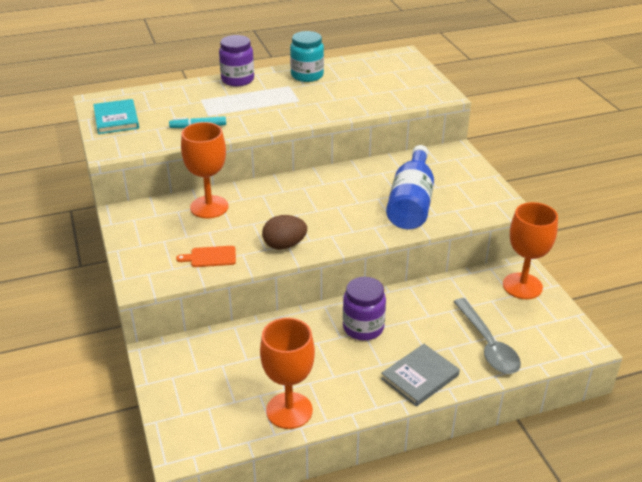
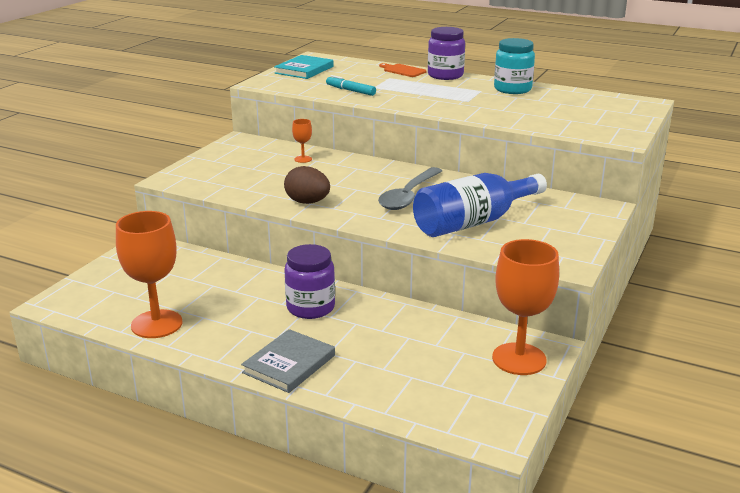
camera: 45 degrees right, 10 degrees down
(209, 207) = (303, 159): orange goblet -> orange goblet, size x0.44
(210, 257) = (242, 186): orange cutting board -> orange cutting board (403, 70)
(420, 377) = (289, 364): grey book -> grey book turned 60 degrees counterclockwise
(488, 345) = (394, 379): grey spoon -> grey spoon (408, 196)

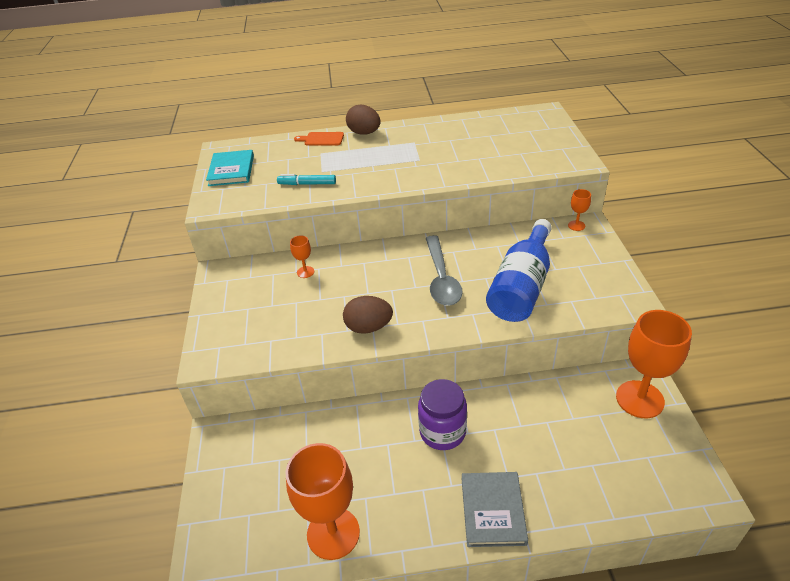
camera: 30 degrees left, 15 degrees up
(445, 75) = (364, 133): purple jar -> brown egg
(512, 89) = (436, 131): turquoise jar -> none
(591, 204) = (576, 225): none -> orange goblet

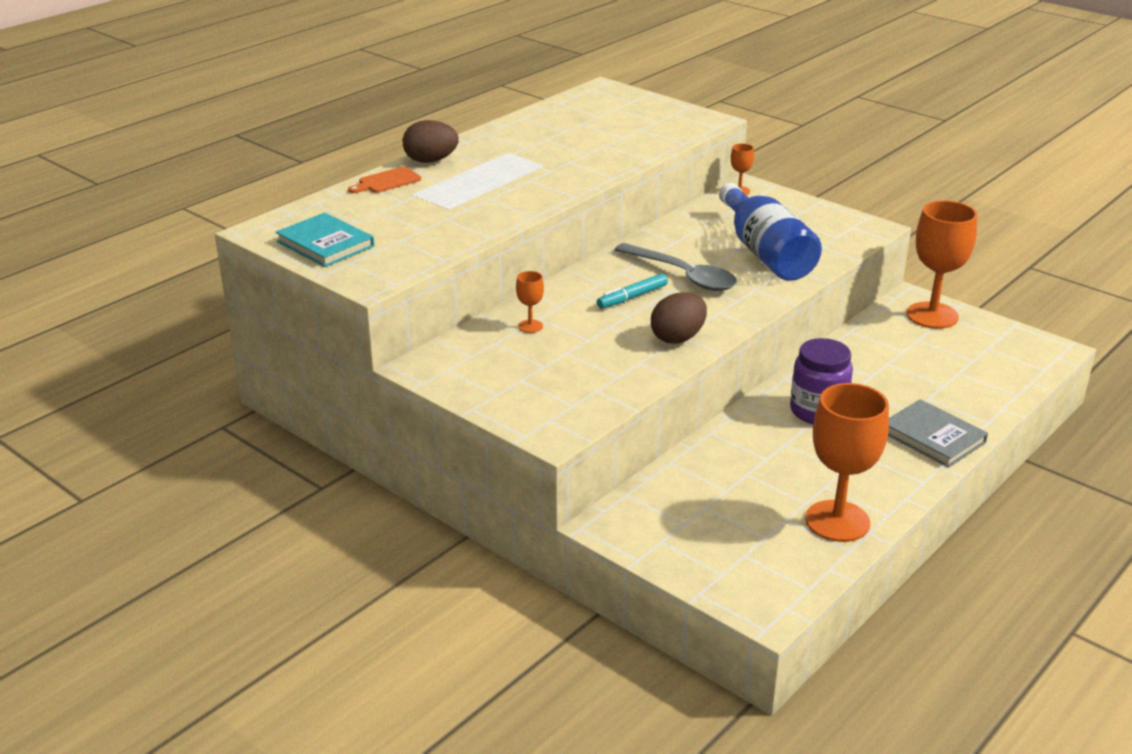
camera: 45 degrees left, 10 degrees down
(307, 184) = (454, 224): turquoise marker -> turquoise marker (632, 297)

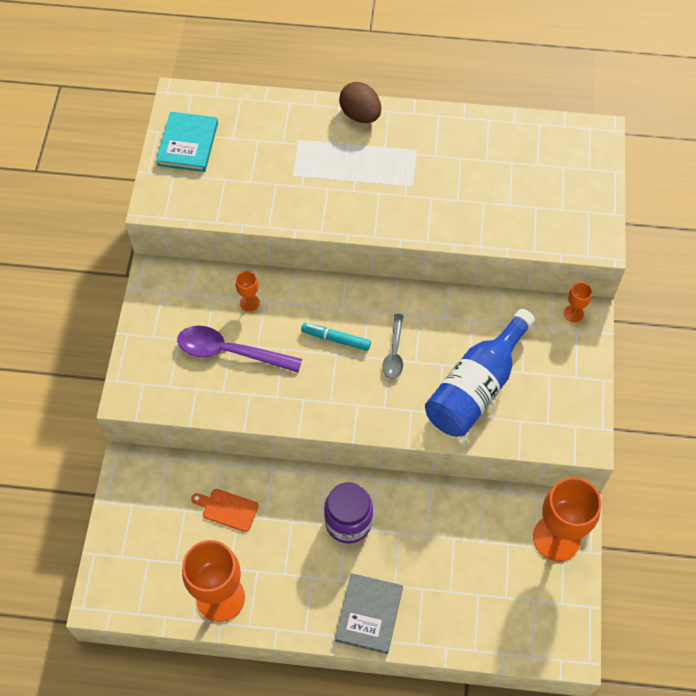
camera: 55 degrees right, 30 degrees up
(387, 181) = (305, 113): orange cutting board -> orange cutting board (227, 509)
(575, 356) = (230, 352): none -> purple spoon
(678, 338) = (299, 399): brown egg -> none
(683, 275) = (394, 352): grey spoon -> grey spoon, size x0.59

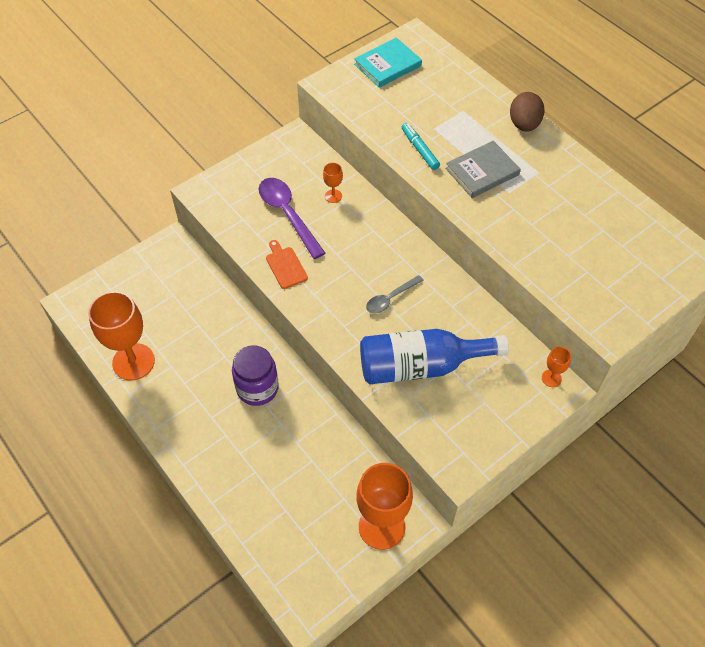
camera: 45 degrees right, 5 degrees down
(227, 509) = (196, 316): orange cutting board -> orange cutting board (285, 266)
(336, 339) = (362, 259): turquoise marker -> turquoise marker (419, 149)
(369, 614) = (204, 455): grey book -> grey book (482, 172)

